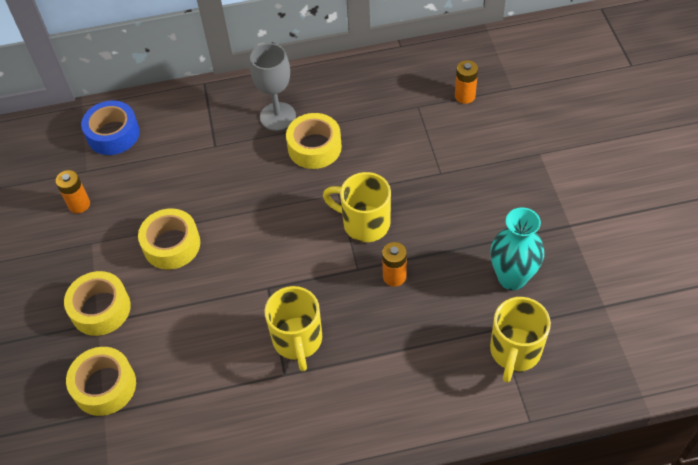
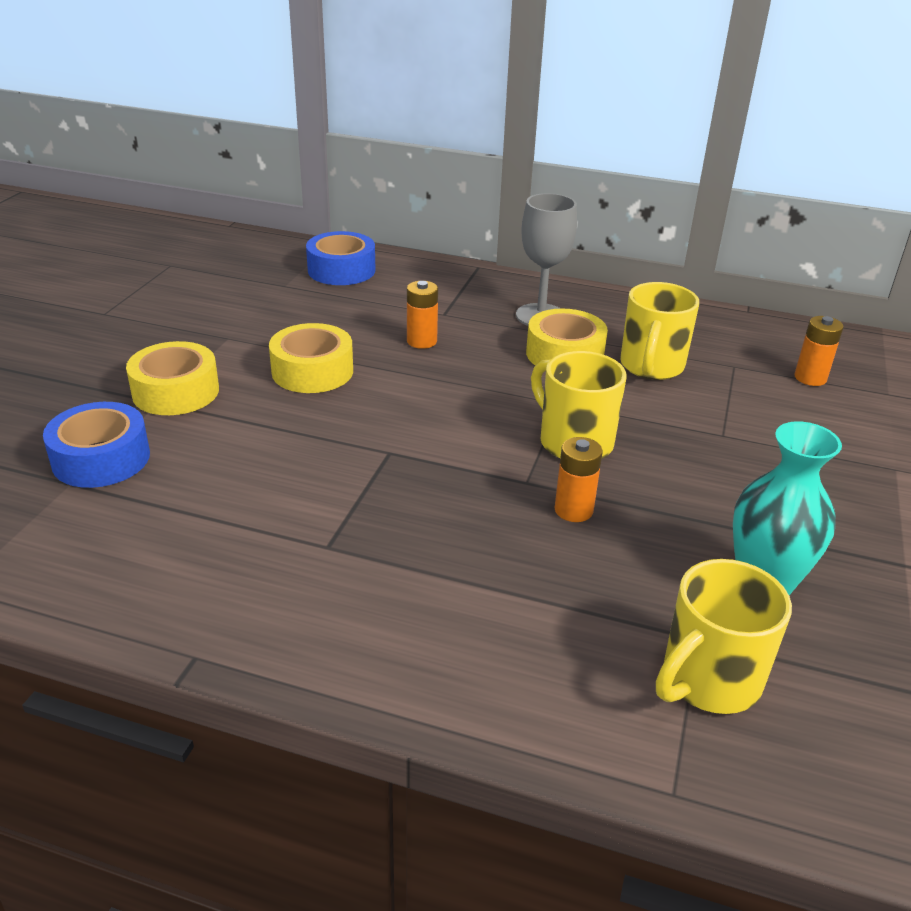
camera: 25 degrees right, 20 degrees down
(79, 204) = (249, 306): orange battery -> orange battery (421, 341)
(104, 386) = (101, 458): yellow tape -> blue tape
(298, 341) = (378, 519): yellow mug -> yellow mug (651, 367)

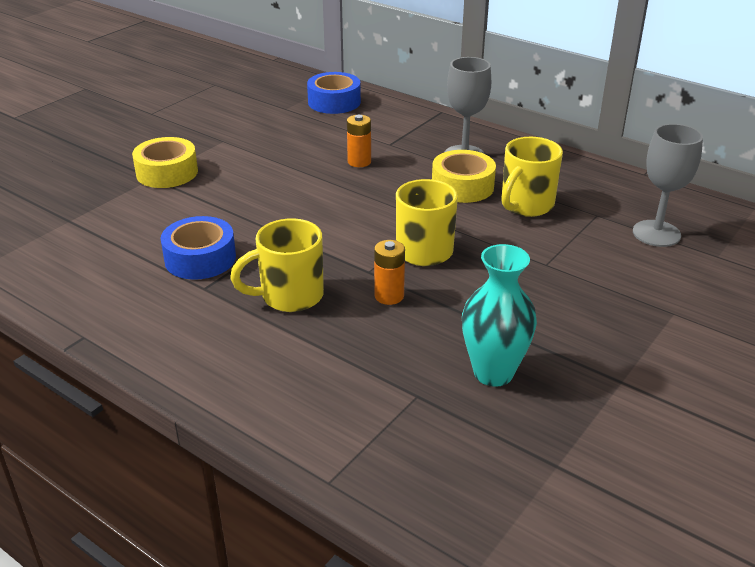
camera: 20 degrees right, 0 degrees up
(101, 458) = (96, 208): blue tape -> blue tape (200, 258)
(312, 371) = (267, 172): yellow tape -> none
(708, 681) = (404, 423): yellow mug -> yellow mug (289, 296)
(810, 378) = (656, 233): orange battery -> grey goblet

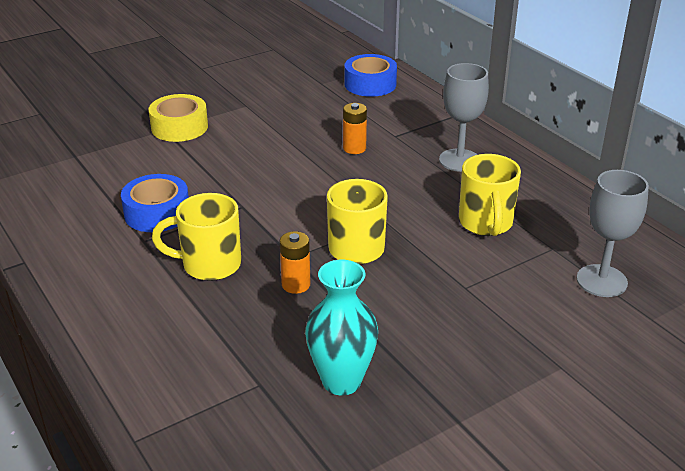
camera: 20 degrees right, 0 degrees up
(462, 186) = (436, 192): yellow tape -> none
(526, 205) = (486, 224): yellow mug -> yellow mug turned 60 degrees counterclockwise

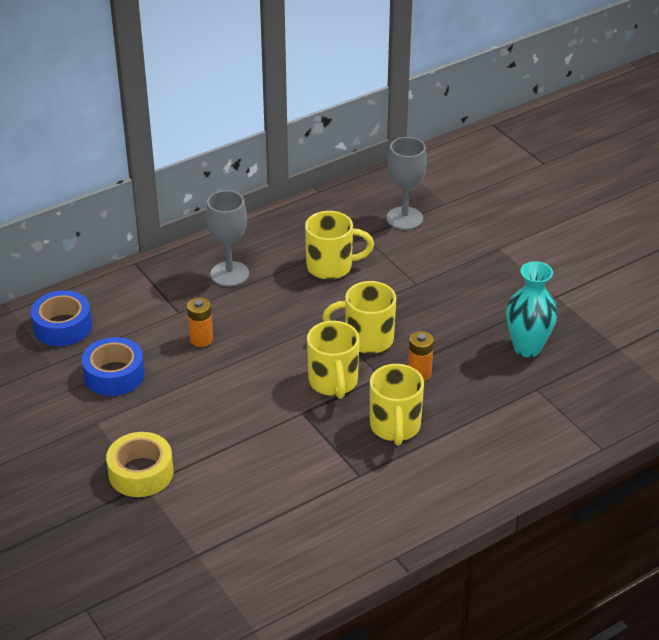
camera: 90 degrees left, 5 degrees up
(157, 213) = (314, 471): blue tape -> blue tape (114, 375)
(285, 225) = (333, 382): none -> yellow mug

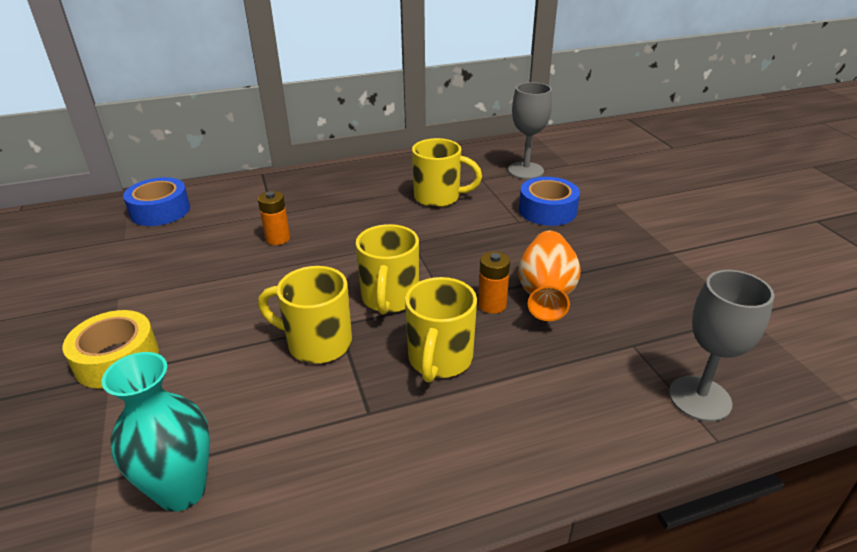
camera: 15 degrees right, 5 degrees down
(114, 375) = (171, 257): blue tape -> blue tape (547, 210)
(229, 274) = (339, 191): grey goblet -> grey goblet (699, 398)
(366, 339) = (446, 263): yellow mug -> yellow mug (317, 343)
(460, 355) = (546, 293): none -> orange vase
(527, 348) = (629, 298): turquoise vase -> turquoise vase (182, 490)

